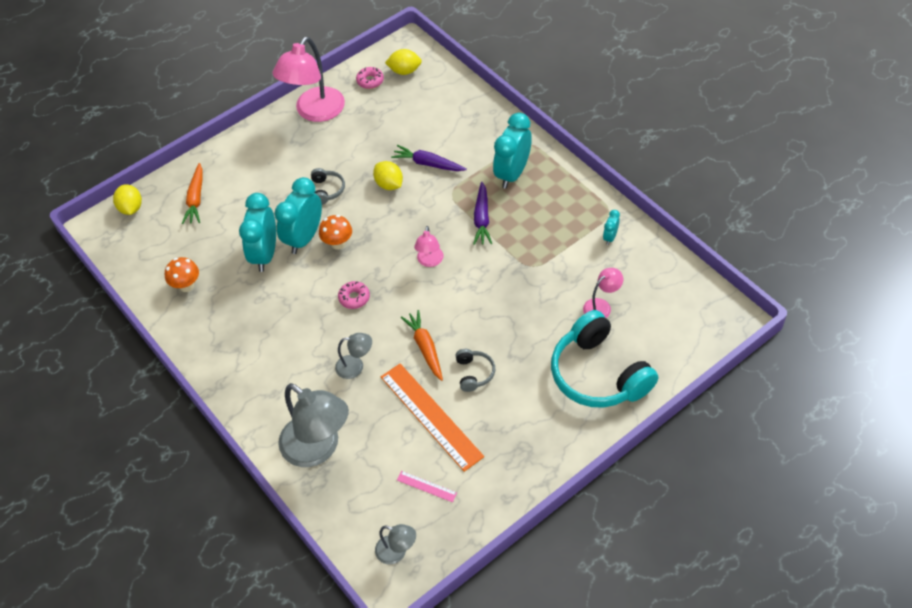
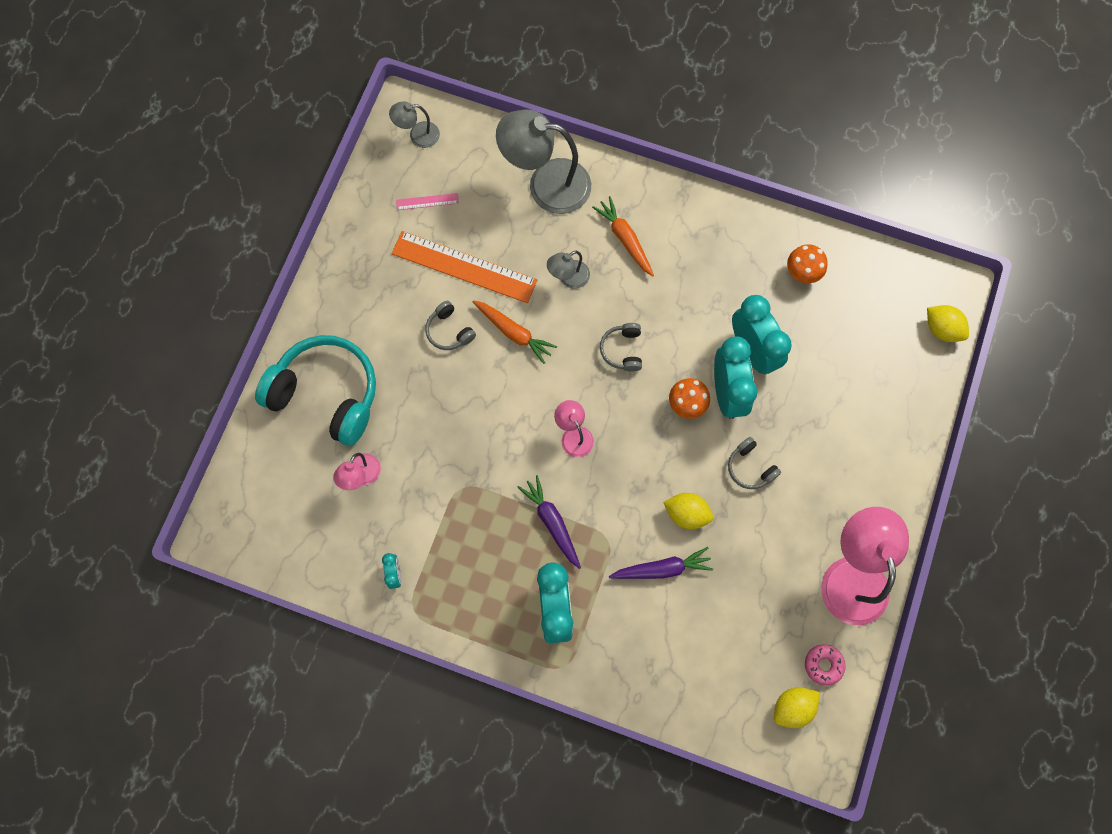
camera: 145 degrees right, 20 degrees up
(196, 199) = (883, 378): orange carrot -> orange carrot (625, 239)
(354, 298) = (622, 350): pink donut -> grey headphones

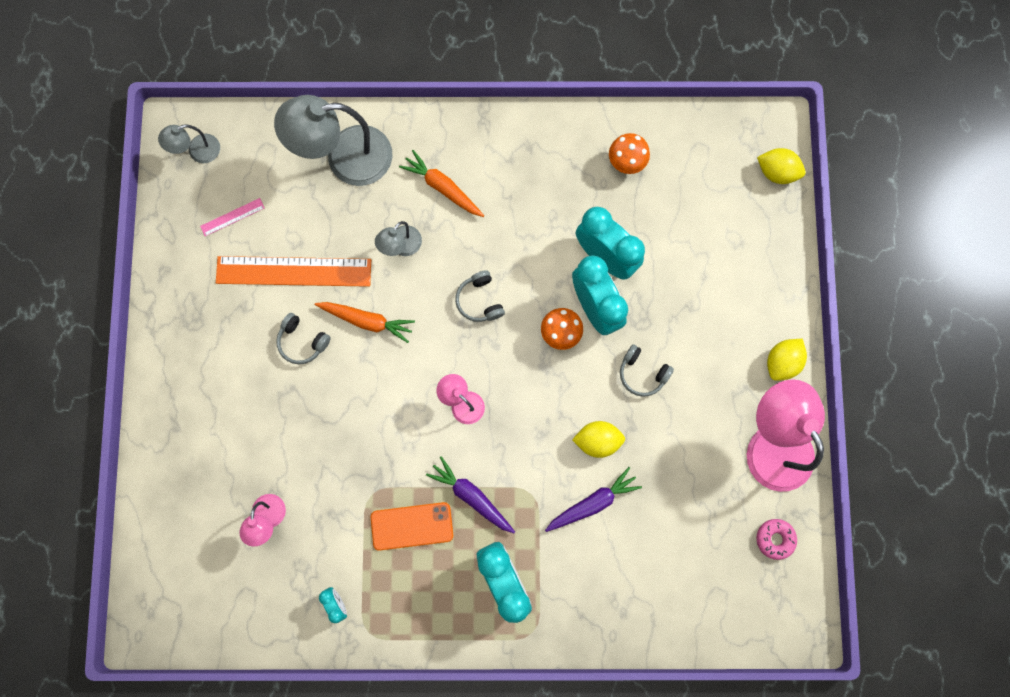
camera: 20 degrees left, 5 degrees up
(326, 394) = (203, 449): turquoise headphones -> none
(488, 529) = (412, 526): none -> orange phone
(792, 707) = (760, 590): yellow lemon -> yellow lemon (781, 362)

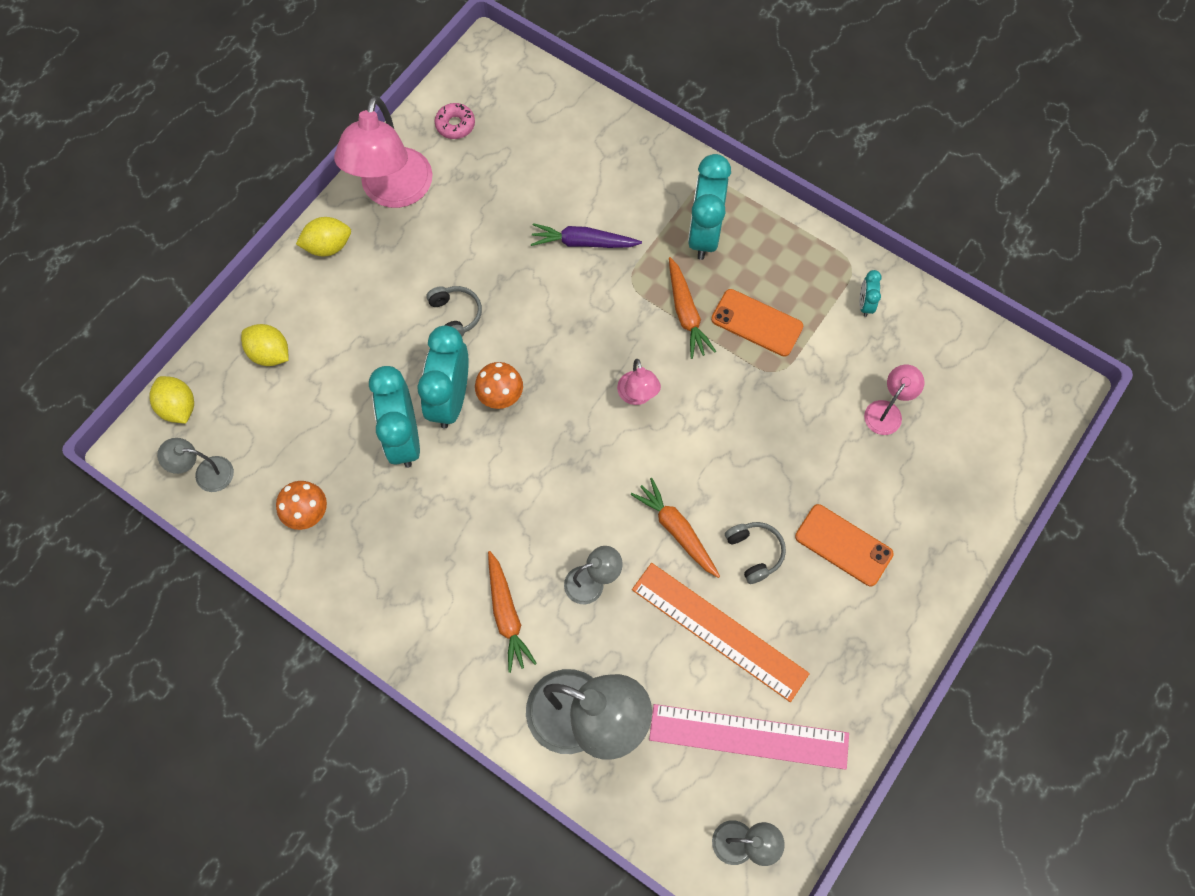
camera: 145 degrees left, 10 degrees down
(232, 217) = (749, 737): pink ruler -> pink ruler, size x2.33
(242, 389) = (843, 545): none -> orange phone
(471, 496) = (686, 313): purple carrot -> orange carrot
(479, 300) = (553, 477): grey headphones -> none
(597, 440) = (540, 287): yellow lemon -> yellow lemon (270, 353)
(717, 142) = (206, 473): none -> grey lamp

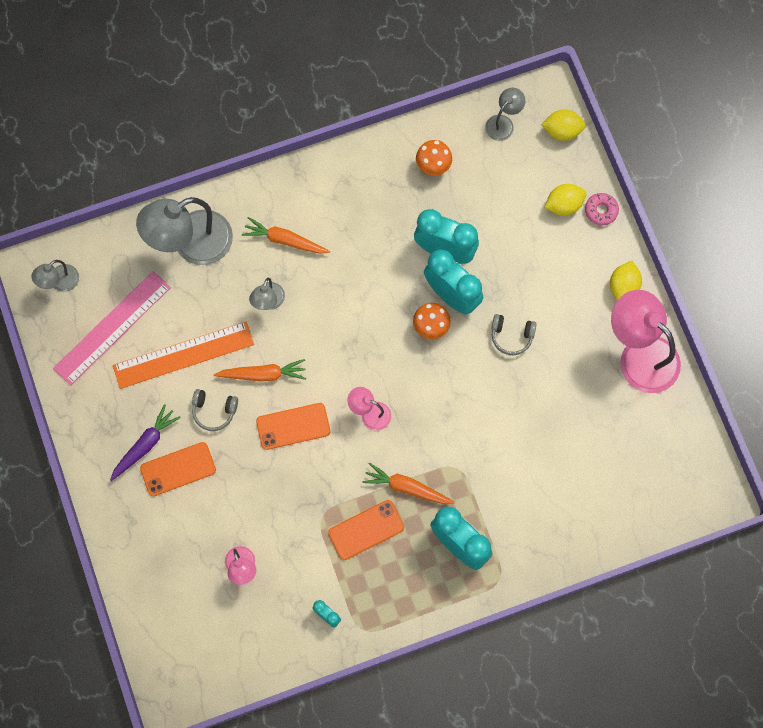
camera: 125 degrees right, 5 degrees up
(455, 125) = (670, 432): pink donut -> pink donut (601, 211)
(583, 242) = (510, 456): purple carrot -> purple carrot (145, 445)
(708, 461) = (293, 426): none -> orange phone

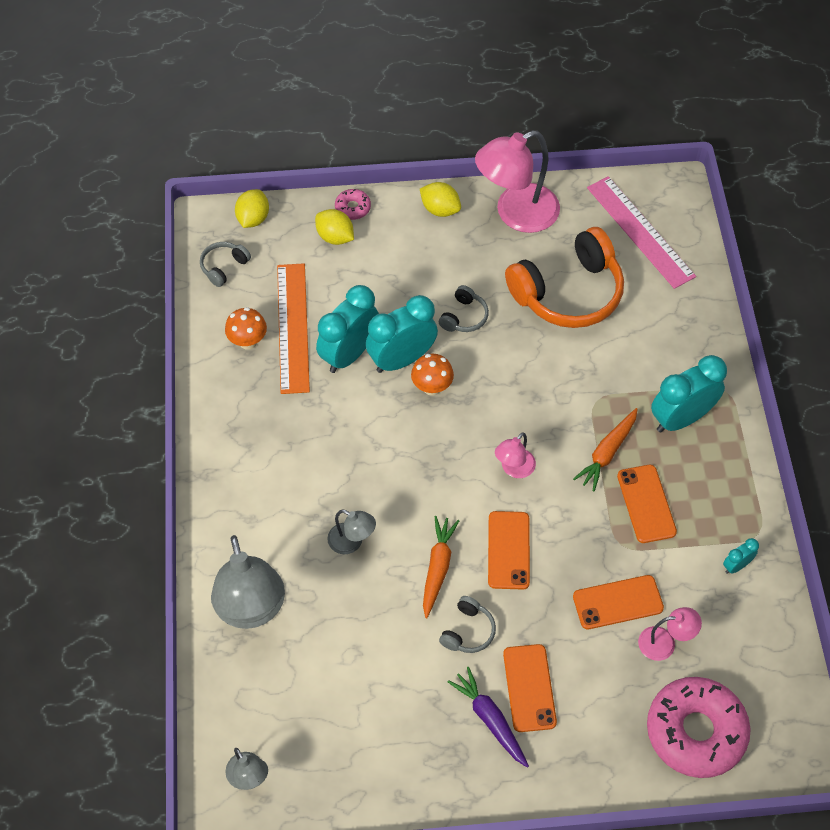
camera: 75 degrees left, 15 degrees down
(112, 327) = (328, 726): pink ruler -> pink ruler (640, 232)
(172, 605) = (695, 731): none -> pink donut
(183, 355) = (389, 650): orange ruler -> orange ruler (293, 327)
(268, 523) = (617, 602): none -> orange phone
(285, 240) = (282, 507): orange carrot -> none
(503, 123) = (224, 267): grey lamp -> grey headphones
(564, 205) = (335, 237): yellow lemon -> yellow lemon turned 45 degrees counterclockwise
(565, 420) = (568, 293): none -> orange headphones

